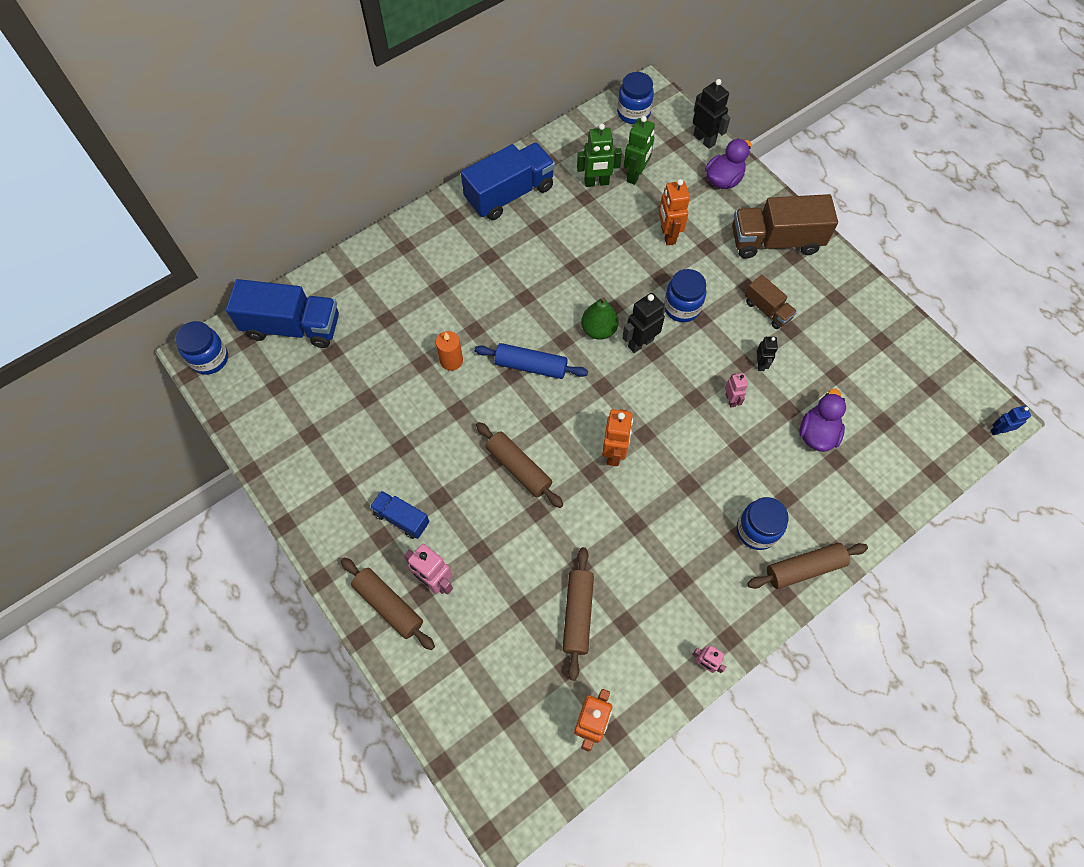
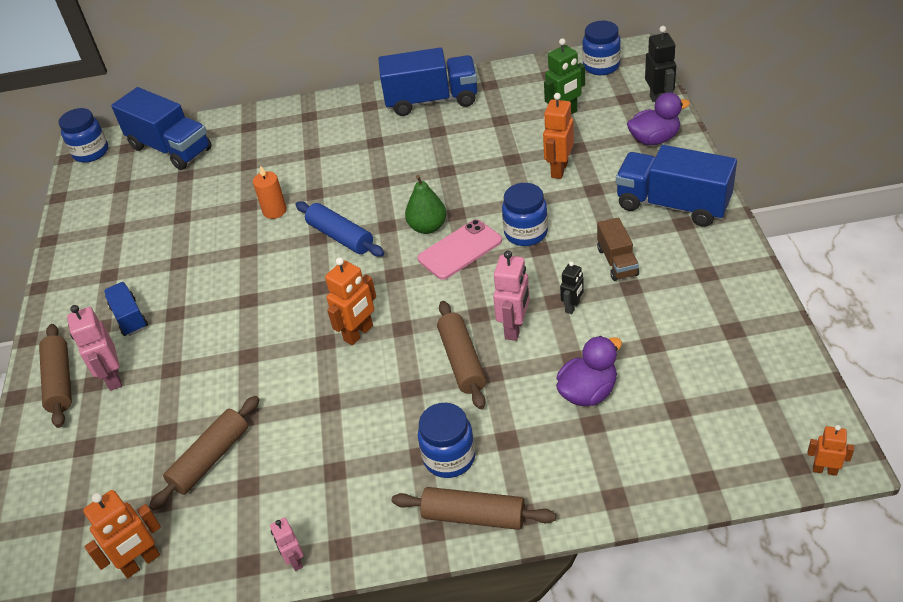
camera: 35 degrees right, 20 degrees down
(518, 468) = (261, 314): brown rolling pin -> brown rolling pin (462, 361)
(596, 183) = (521, 111): green robot -> none
(640, 343) = (460, 250): black robot -> pink phone
(731, 400) = (515, 328): pink robot -> pink robot, size x1.68
(775, 241) = (673, 204): brown truck -> blue truck
(998, 430) = (824, 470): blue robot -> orange robot

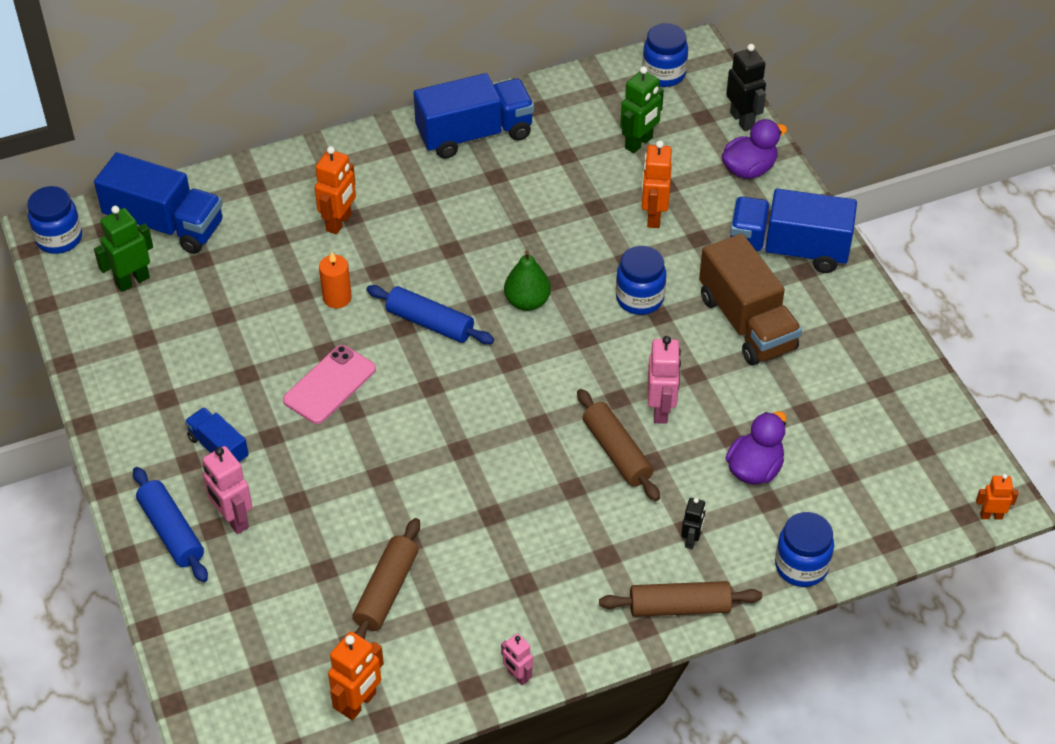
camera: 20 degrees left, 5 degrees up
(60, 381) = (172, 531): brown rolling pin -> blue rolling pin
(127, 186) = (132, 281): none -> green robot
(359, 333) = (494, 435): orange robot -> orange robot (339, 222)
(449, 457) = (636, 554): blue jar -> blue jar (801, 566)
(460, 250) = (573, 326): pink phone -> pink phone (329, 385)
(572, 307) = (714, 379): black robot -> black robot (691, 540)
(617, 261) = (746, 323): brown truck -> brown truck, size x1.88

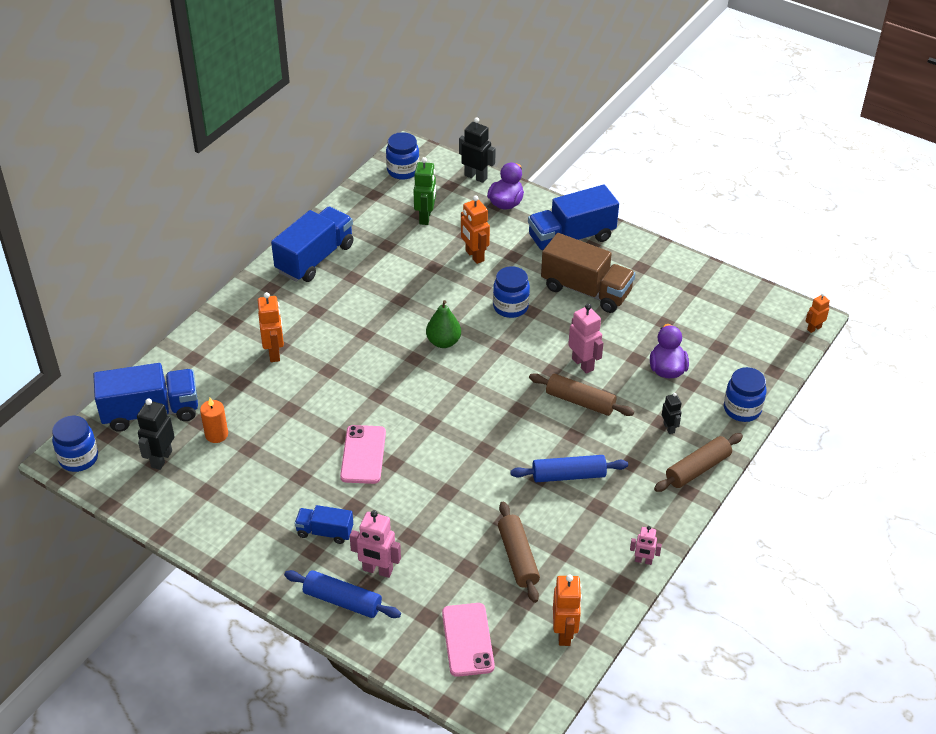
camera: 35 degrees left, 5 degrees down
(132, 281) = (161, 459): green robot -> black robot
(255, 648) = (467, 640): none -> pink phone
(337, 298) = (317, 399): orange candle -> orange candle (216, 434)
(430, 323) = (393, 384): blue rolling pin -> blue rolling pin (568, 475)

